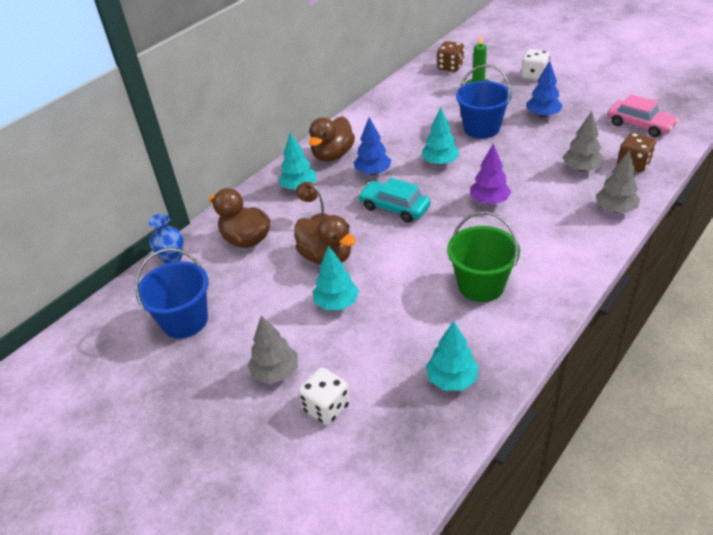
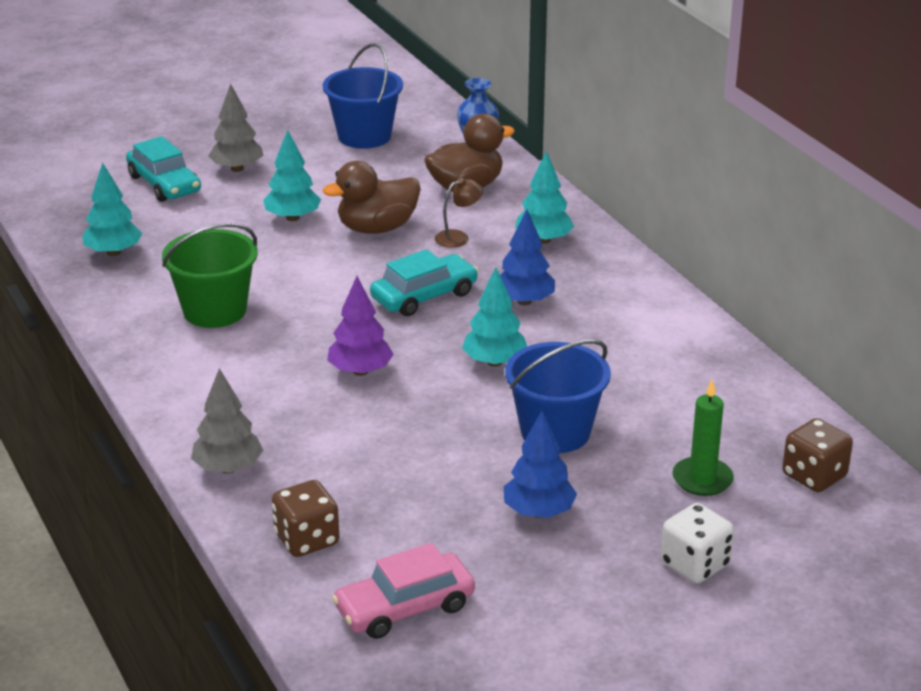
camera: 110 degrees right, 10 degrees down
(326, 407) = (164, 184): white dice -> turquoise car
(333, 155) = (602, 281): brown duck -> none
(581, 168) = (349, 482): grey tree -> none

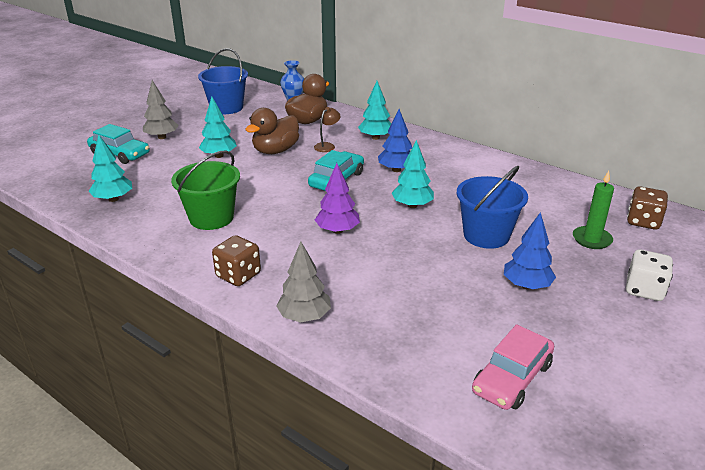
camera: 25 degrees left, 0 degrees up
(306, 539) = (402, 350): brown dice -> brown dice (238, 275)

